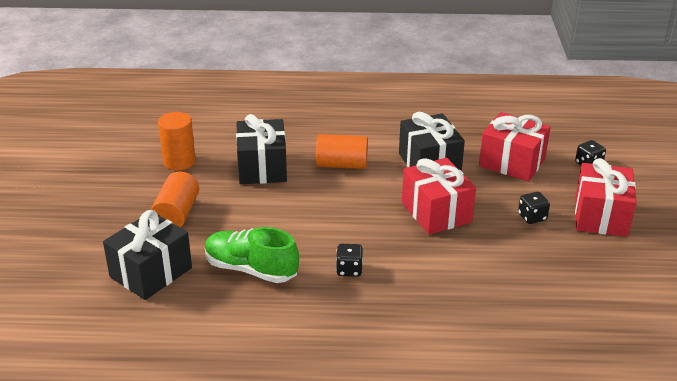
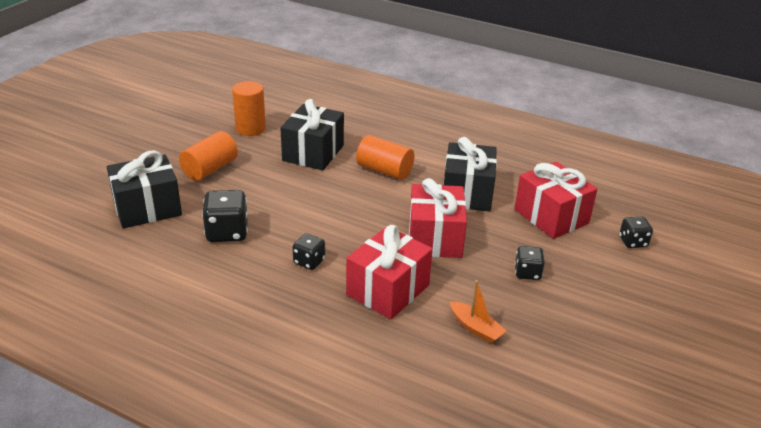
camera: 25 degrees right, 0 degrees up
(251, 269) = (227, 232): green shoe -> black dice
(530, 277) = (476, 328): none -> orange boat
(601, 216) = (603, 296): red gift -> red gift (388, 290)

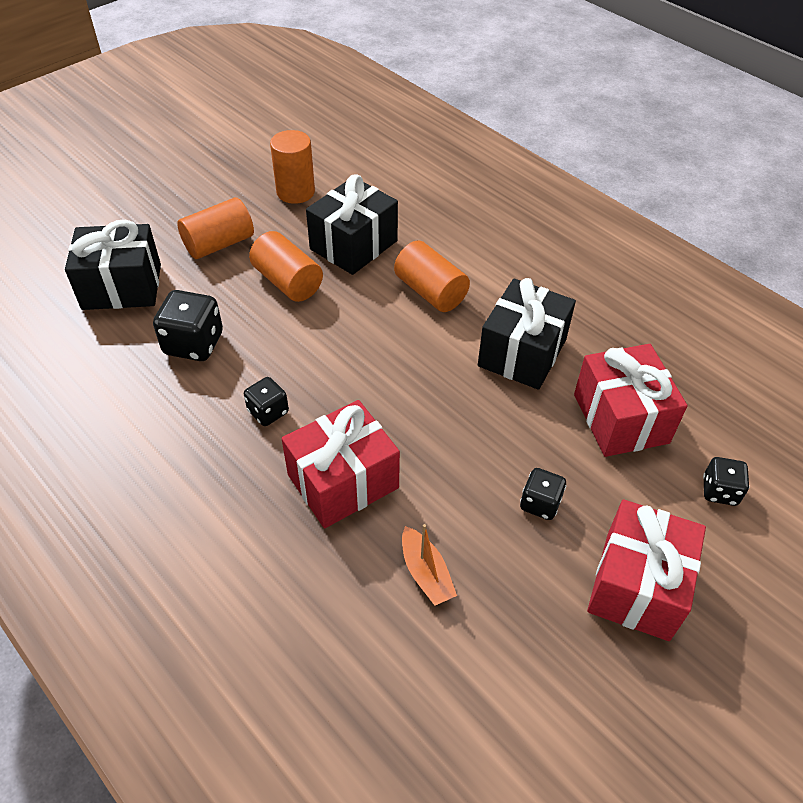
camera: 20 degrees right, 15 degrees up
(277, 182) = (288, 282): none -> orange cylinder
(435, 238) = (443, 415): red gift -> red gift (637, 585)

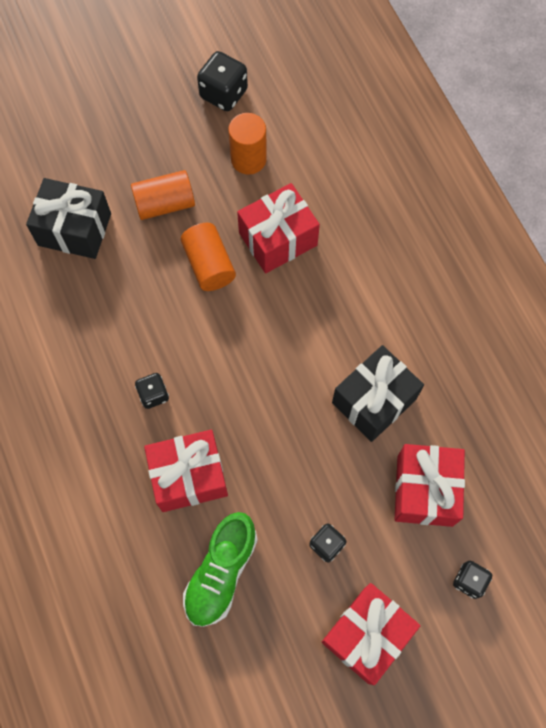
camera: 20 degrees right, 20 degrees up
(194, 344) = (116, 308): black dice -> black dice (223, 94)
(353, 245) = (278, 239): black gift -> red gift
(426, 573) = (221, 572): orange boat -> green shoe
(430, 292) = (324, 312): orange cylinder -> none

